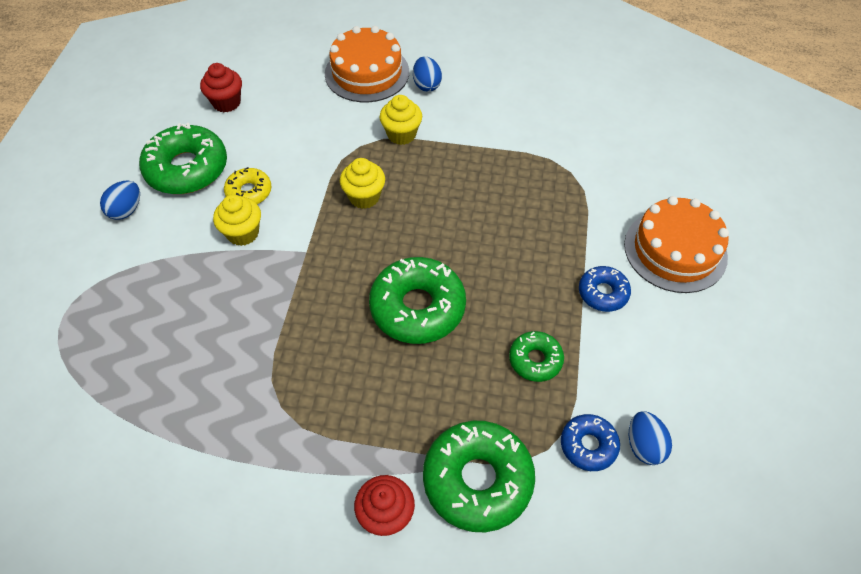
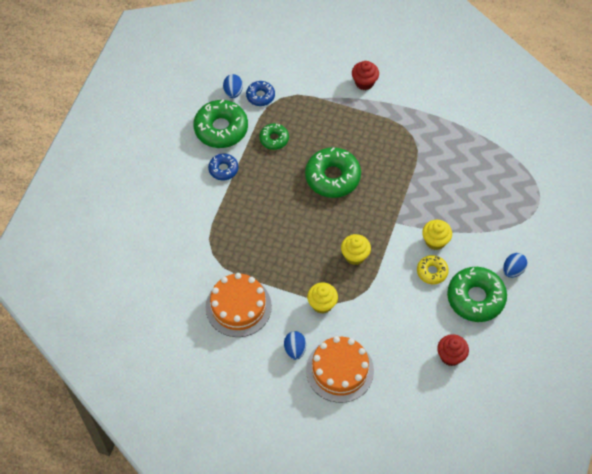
camera: 170 degrees left, 5 degrees up
(477, 480) = (318, 90): green donut -> green donut (221, 129)
(675, 250) = (169, 188): orange cake -> orange cake (238, 306)

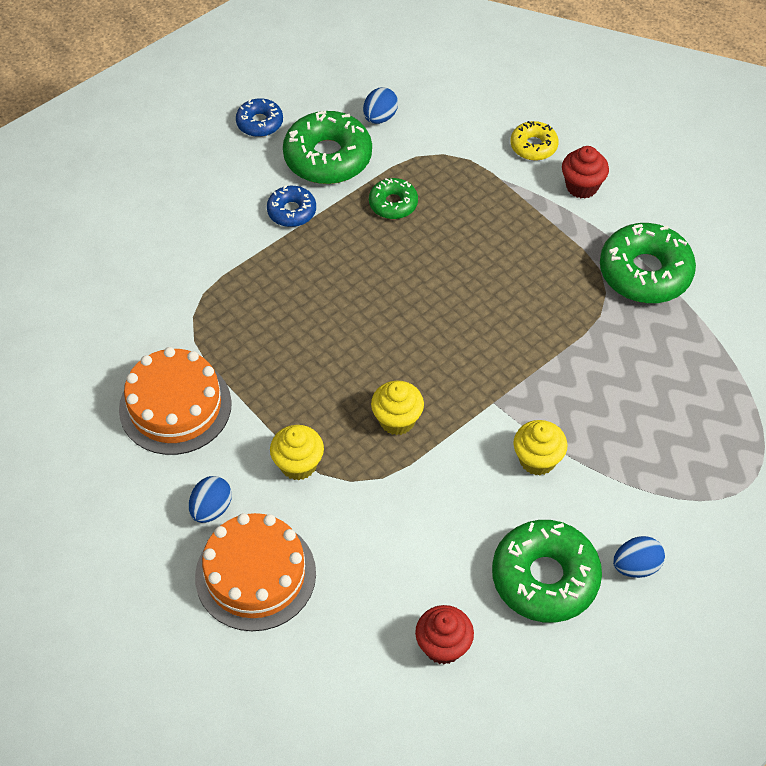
camera: 30 degrees right, 5 degrees down
(260, 96) = (415, 139): blue donut -> blue donut (259, 123)
(332, 177) = (442, 294): green donut -> green donut (645, 272)
(432, 272) = (501, 502): yellow donut -> yellow donut (533, 146)

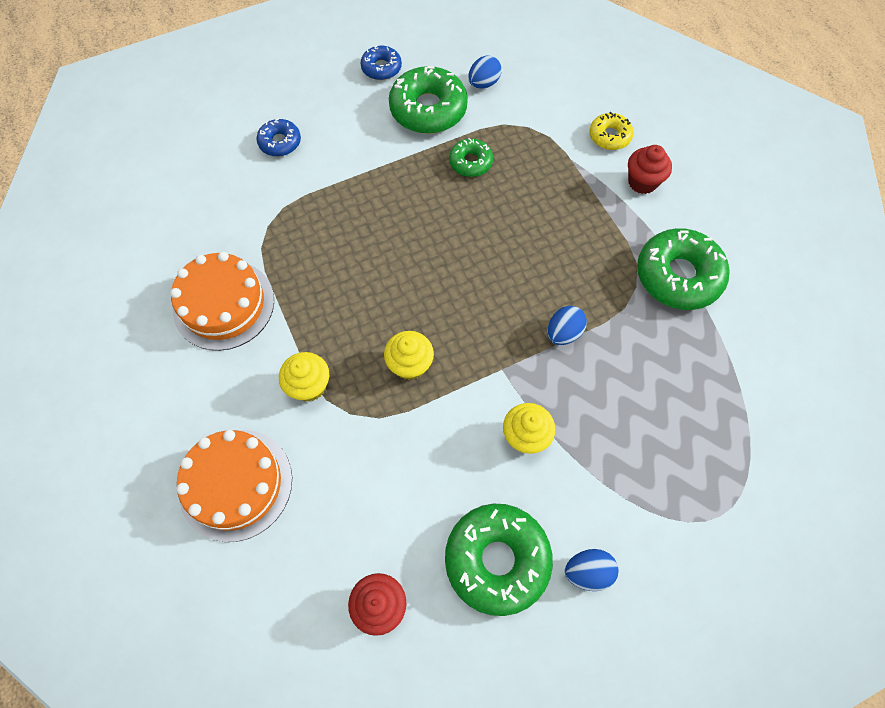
camera: 15 degrees right, 10 degrees up
(211, 509) = (220, 409): blue egg -> blue egg (563, 333)
(291, 211) = (382, 150): blue donut -> blue donut (280, 142)

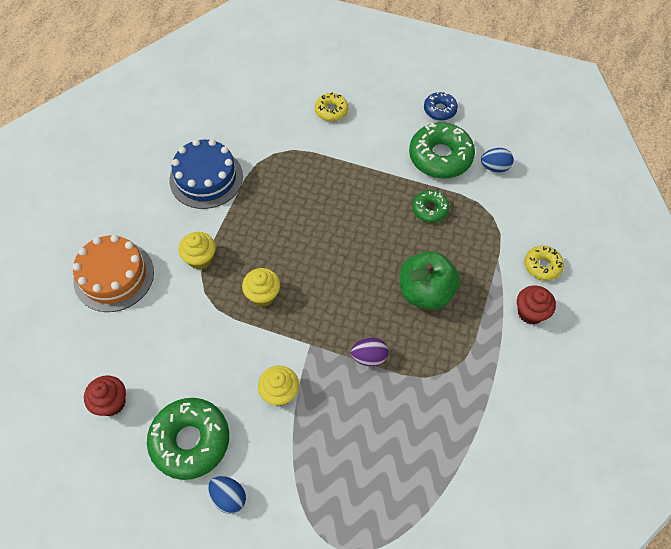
camera: 45 degrees right, 5 degrees down
(224, 304) = (206, 178): orange cake -> blue cake
(280, 142) = (331, 110): blue donut -> yellow donut
(546, 236) = (425, 292): none -> green apple
(563, 333) = (369, 357): blue egg -> purple egg
(678, 276) = (483, 390): green donut -> none

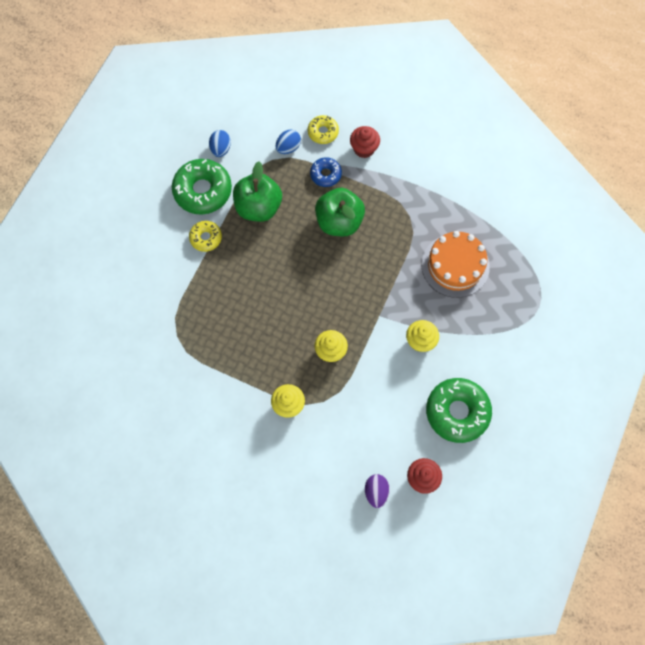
camera: 85 degrees left, 10 degrees up
(114, 276) = (299, 484): orange cake -> orange cake (455, 265)
(206, 178) = (197, 400): blue cake -> none
(229, 497) = (501, 382): blue egg -> blue egg (288, 148)
(331, 110) = (132, 279): yellow donut -> yellow donut (206, 238)
(369, 357) = (394, 271): purple egg -> purple egg (376, 492)
(430, 209) = (258, 207): green donut -> green apple
(440, 110) = (148, 183): blue donut -> blue donut (325, 174)

